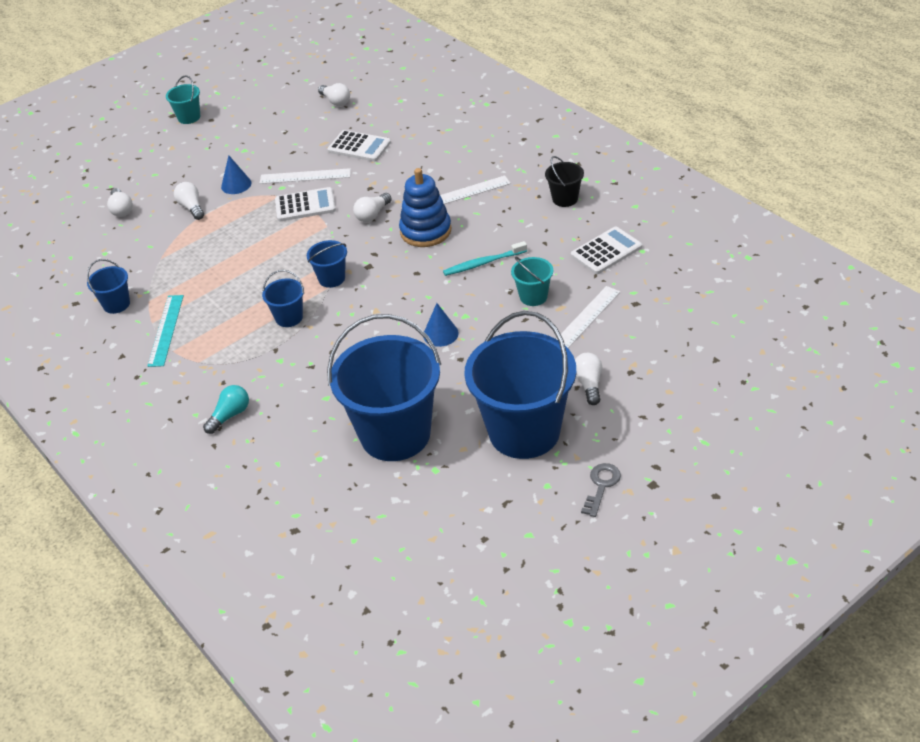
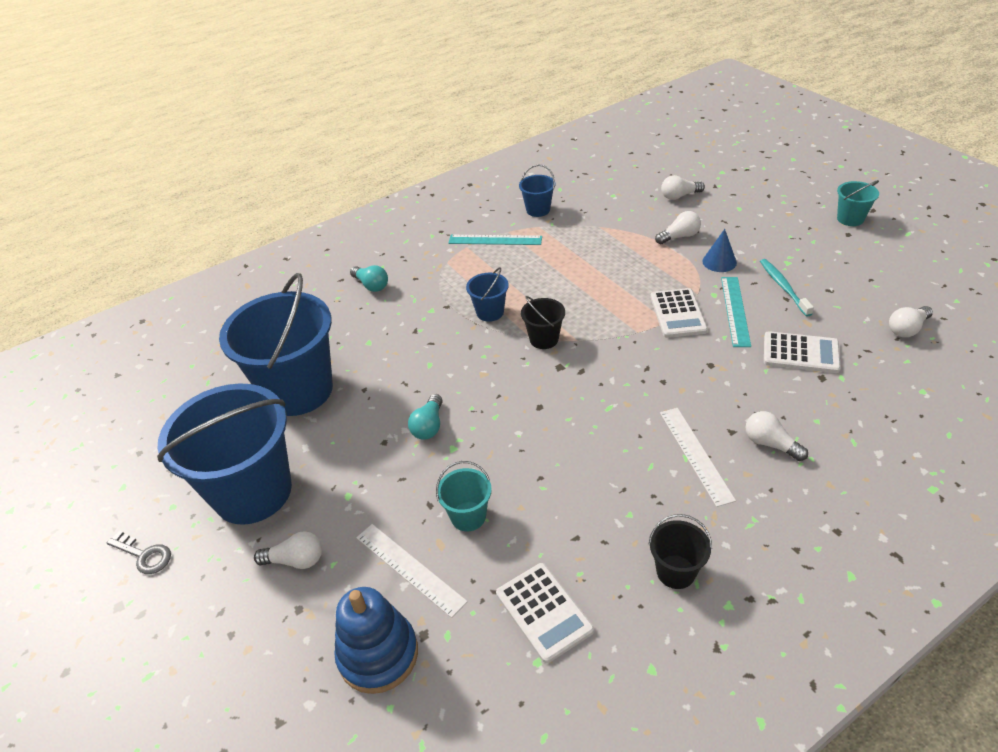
camera: 95 degrees right, 0 degrees up
(305, 176) = (735, 311): white ruler -> turquoise ruler
(332, 278) = (544, 339): blue bucket -> black bucket
(359, 147) = (800, 353): white calculator -> white calculator turned 105 degrees counterclockwise
(372, 215) = (655, 368): white light bulb -> white light bulb (770, 444)
(425, 231) = (617, 415): blue stacking toy -> blue stacking toy (378, 654)
(440, 334) = (429, 426): blue cone -> turquoise light bulb
(483, 263) = (544, 468): turquoise toothbrush -> turquoise toothbrush (783, 287)

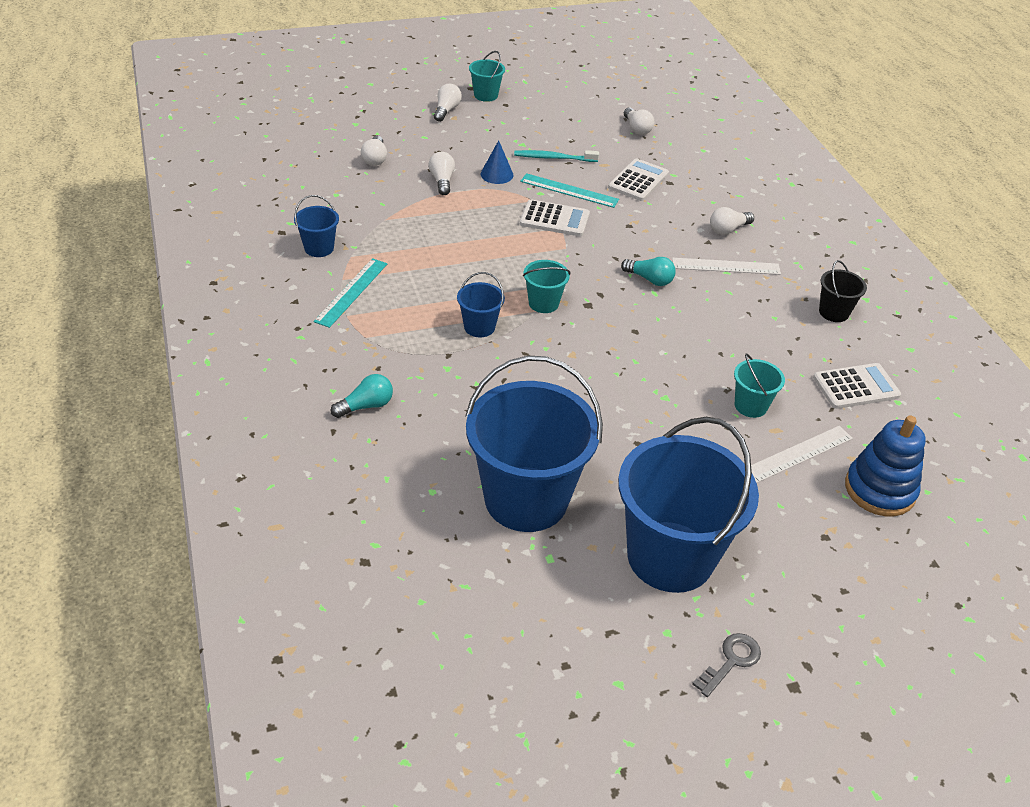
camera: 80 degrees left, 0 degrees up
(296, 560) = (770, 531): white light bulb -> white light bulb (446, 110)
(429, 426) = (629, 407): turquoise light bulb -> turquoise light bulb (649, 279)
(544, 339) = (543, 303): black bucket -> turquoise bucket

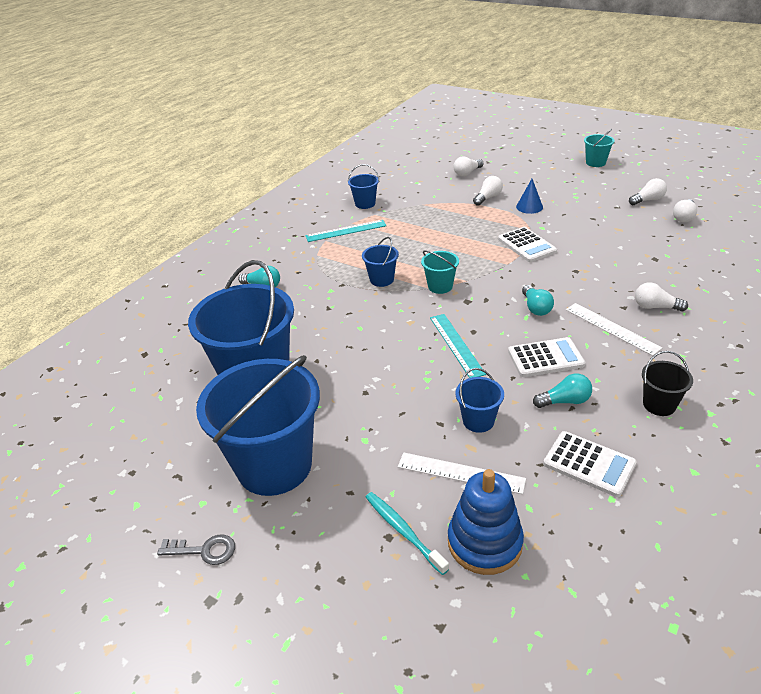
camera: 55 degrees right, 5 degrees down
(446, 110) = (554, 163): white light bulb -> white light bulb (648, 200)
(553, 158) = (585, 212): turquoise toothbrush -> turquoise toothbrush (403, 531)
(569, 190) = (565, 234): turquoise ruler -> turquoise ruler (456, 345)
(638, 181) = (629, 248): white calculator -> white calculator (545, 358)
(750, 406) = (478, 421): turquoise bucket -> blue bucket
(779, 349) = (565, 401): none -> turquoise light bulb

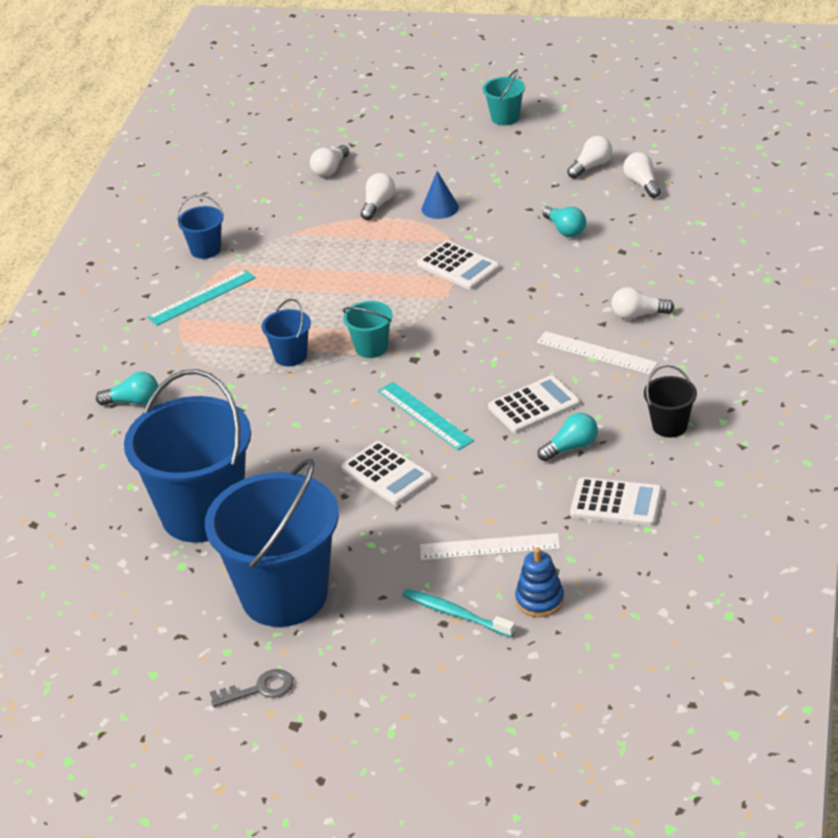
camera: 20 degrees left, 0 degrees up
(406, 384) = (387, 474): none -> white calculator
(478, 421) = (486, 492): blue bucket -> none
(484, 542) = (539, 600): blue stacking toy -> blue stacking toy, size x0.64
(536, 308) = (501, 348): turquoise light bulb -> turquoise light bulb (565, 230)
(684, 217) = (642, 184): white light bulb -> white light bulb turned 150 degrees clockwise

